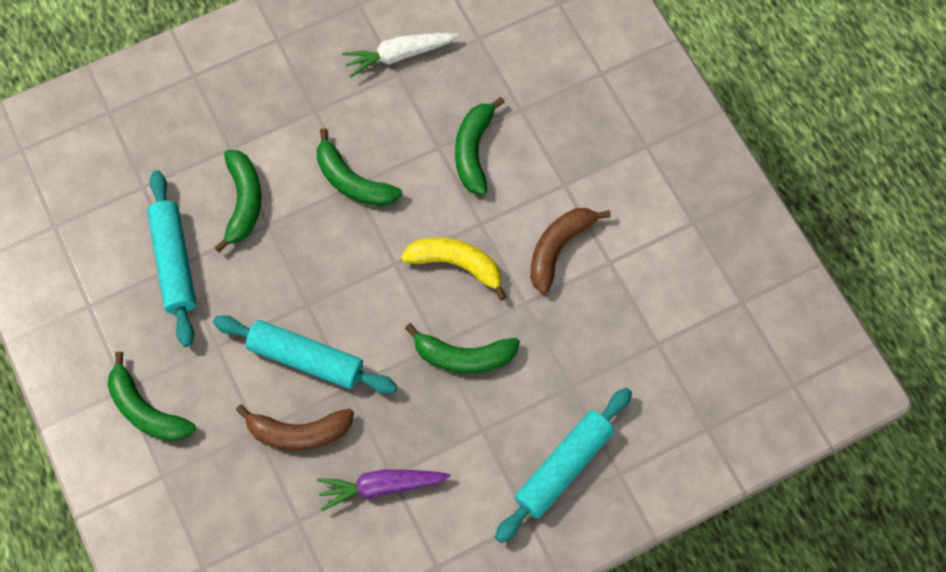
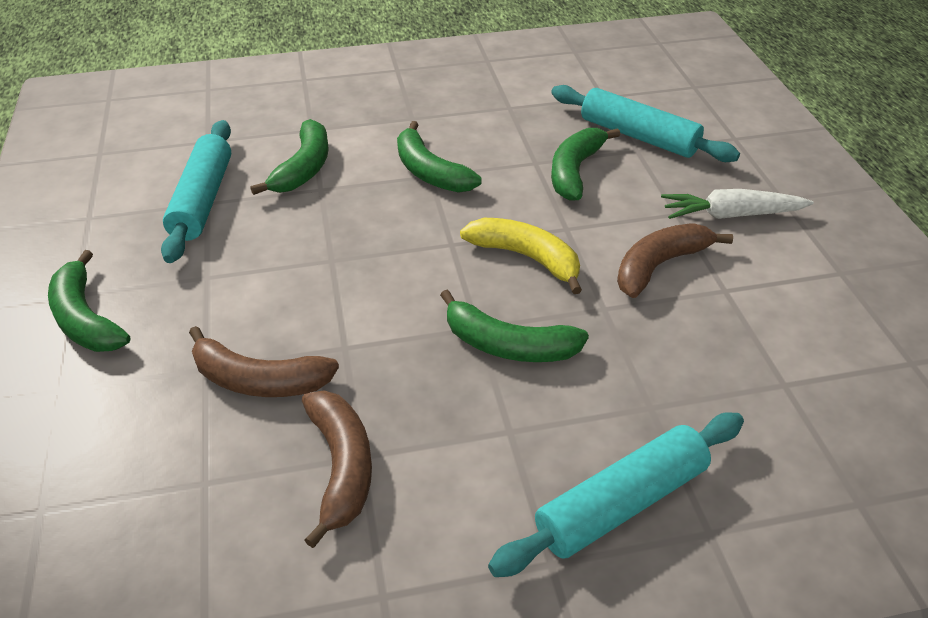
camera: 15 degrees right, 25 degrees down
(306, 359) = (305, 308): turquoise rolling pin -> turquoise rolling pin (638, 136)
(381, 487) = (341, 467): purple carrot -> brown banana
(399, 55) = (515, 96): white carrot -> white carrot (731, 215)

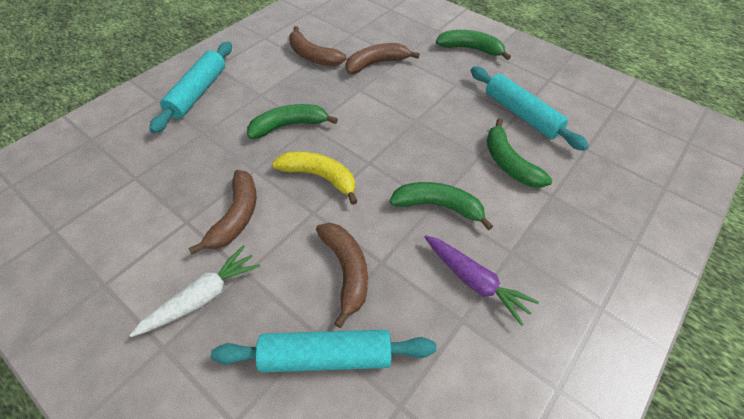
camera: 140 degrees right, 10 degrees up
(470, 118) = (474, 281): none -> purple carrot
(526, 257) = (320, 177): yellow banana -> yellow banana turned 150 degrees counterclockwise
(575, 171) = (346, 271): green banana -> brown banana

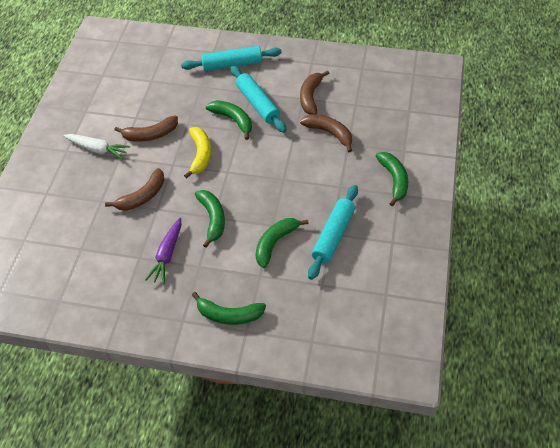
camera: 65 degrees right, 0 degrees up
(326, 356) = (91, 210): turquoise rolling pin -> turquoise rolling pin (257, 104)
(606, 250) = (229, 315): none -> green banana

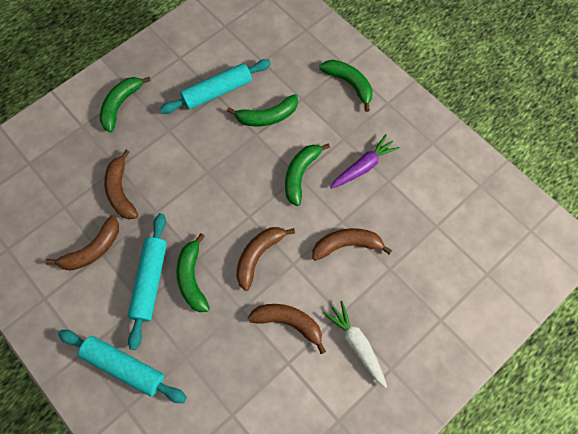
camera: 145 degrees left, 15 degrees up
(200, 155) = (258, 256): yellow banana -> brown banana

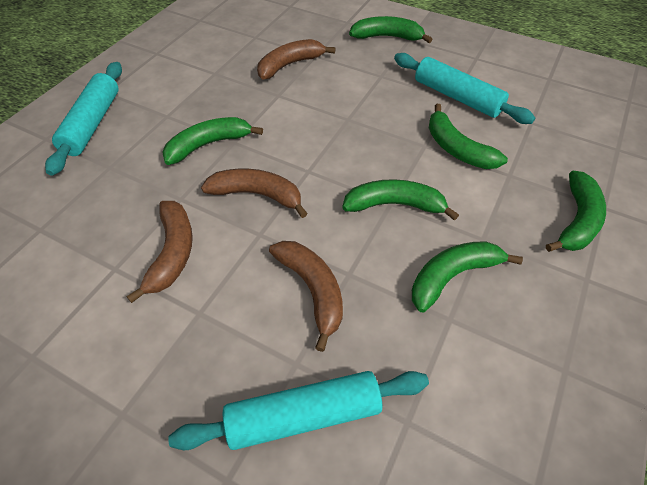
camera: 70 degrees right, 15 degrees down
(93, 250) = (216, 66): brown banana -> none
(150, 281) = (194, 114): turquoise rolling pin -> turquoise rolling pin (304, 415)
(356, 344) = (155, 348): white carrot -> none
(363, 167) = (452, 276): purple carrot -> green banana

